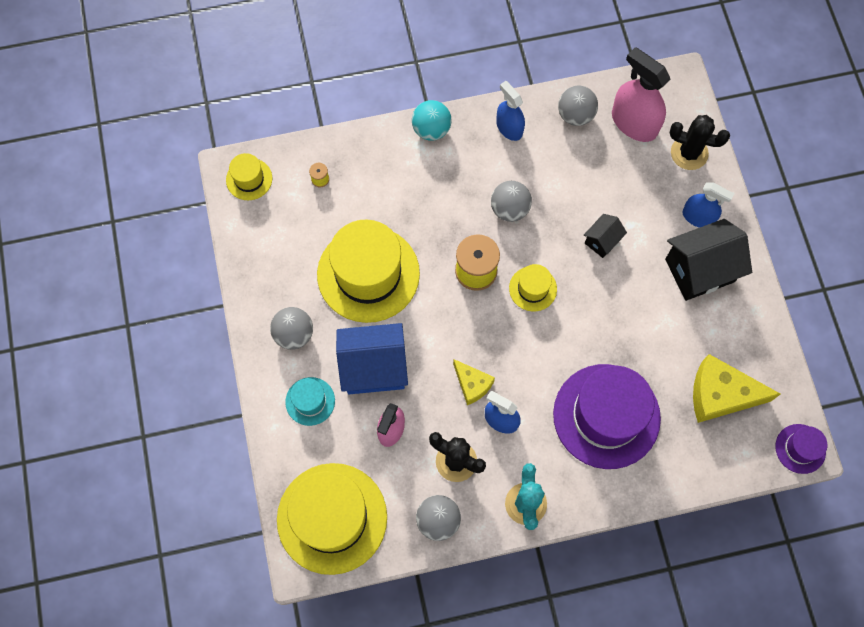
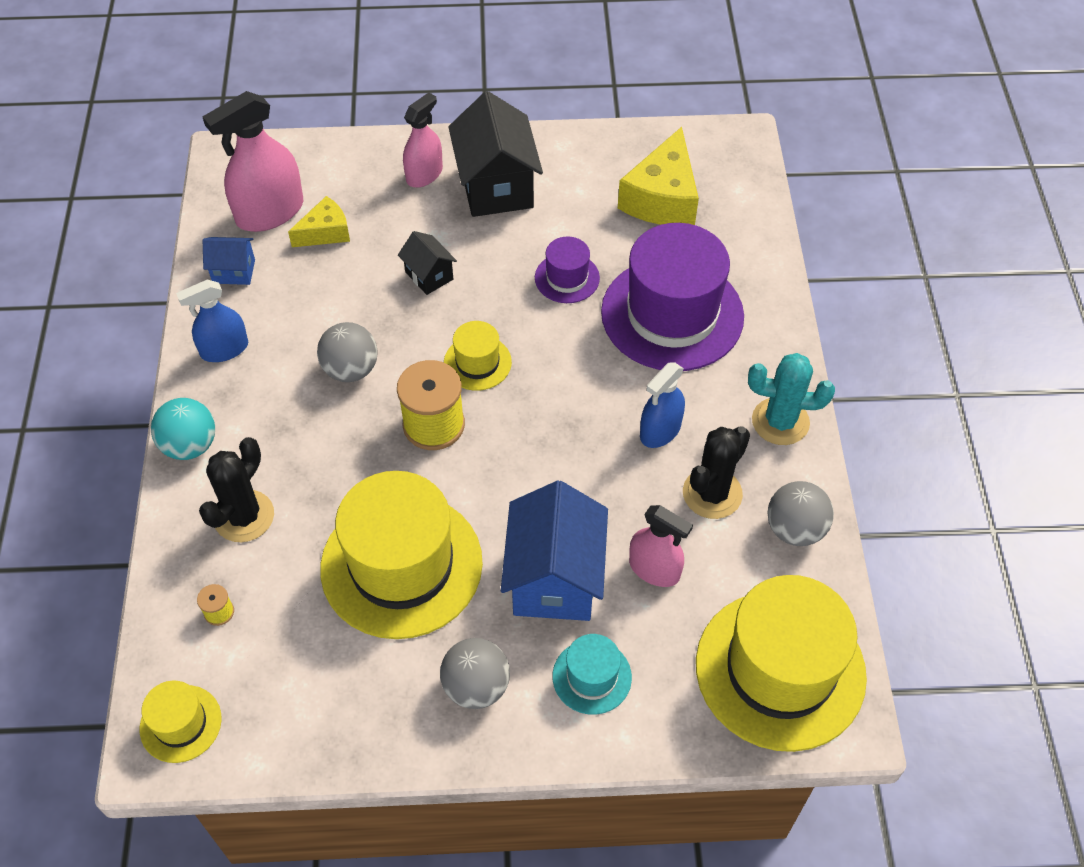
camera: 80 degrees left, 15 degrees down
(472, 384) = (603, 456): yellow cheese -> yellow cheese (325, 232)
(575, 115) = (234, 271): grey ball -> blue house
(689, 153) = (333, 166): black cactus -> black cactus (244, 516)
(698, 217) = (424, 174): blue spray bottle -> pink spray bottle
(800, 448) = (739, 141): purple hat -> purple hat (567, 278)

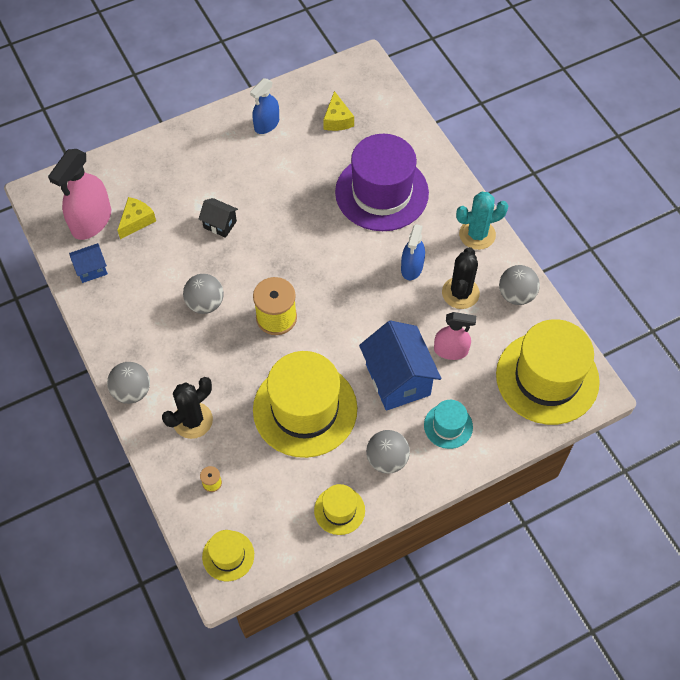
camera: 25 degrees left, 5 degrees up
(190, 445) = (132, 391): turquoise ball -> grey ball
(224, 349) = (116, 322): blue spray bottle -> blue spray bottle (266, 124)
(244, 516) = (192, 420): black cactus -> black cactus turned 45 degrees clockwise
(424, 174) = (178, 158): pink spray bottle -> none
(477, 363) = (281, 268): yellow hat -> yellow hat (339, 510)
(496, 187) = (229, 150): black house -> none
(567, 278) = (306, 193): purple hat -> none
(662, 198) = (337, 119): yellow cheese -> yellow cheese, size x0.58

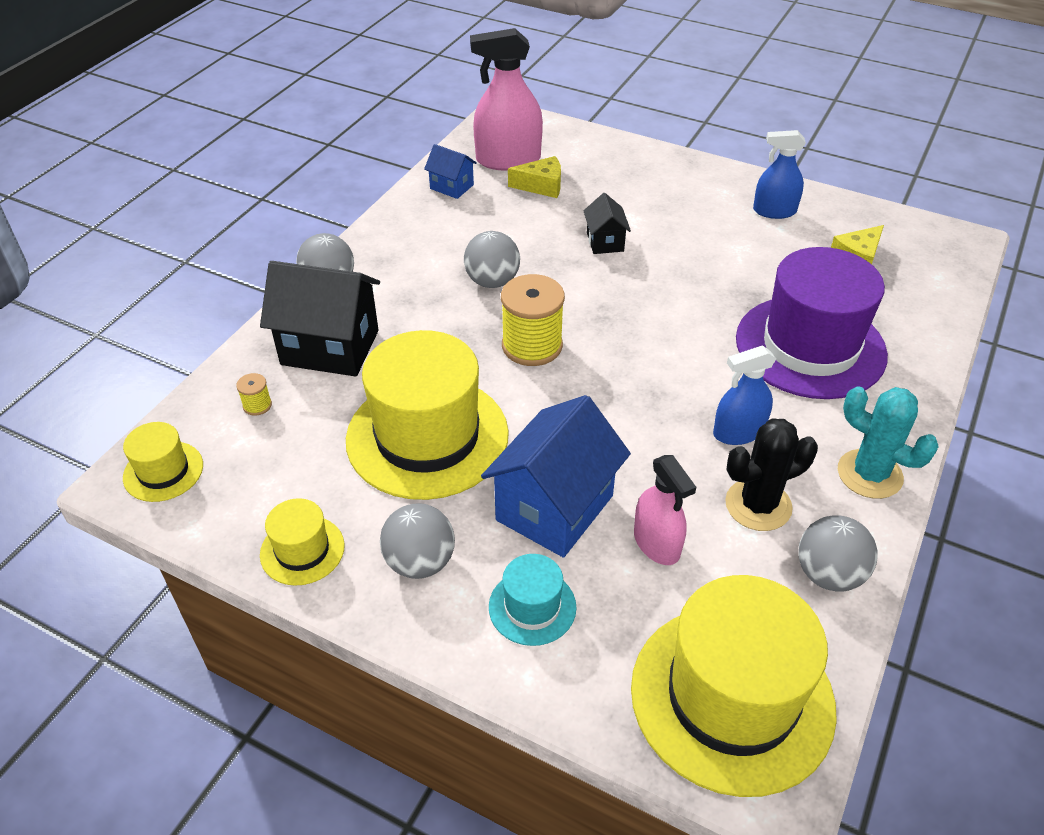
camera: 55 degrees right, 15 degrees down
(192, 420) = (330, 347): black cactus -> black house

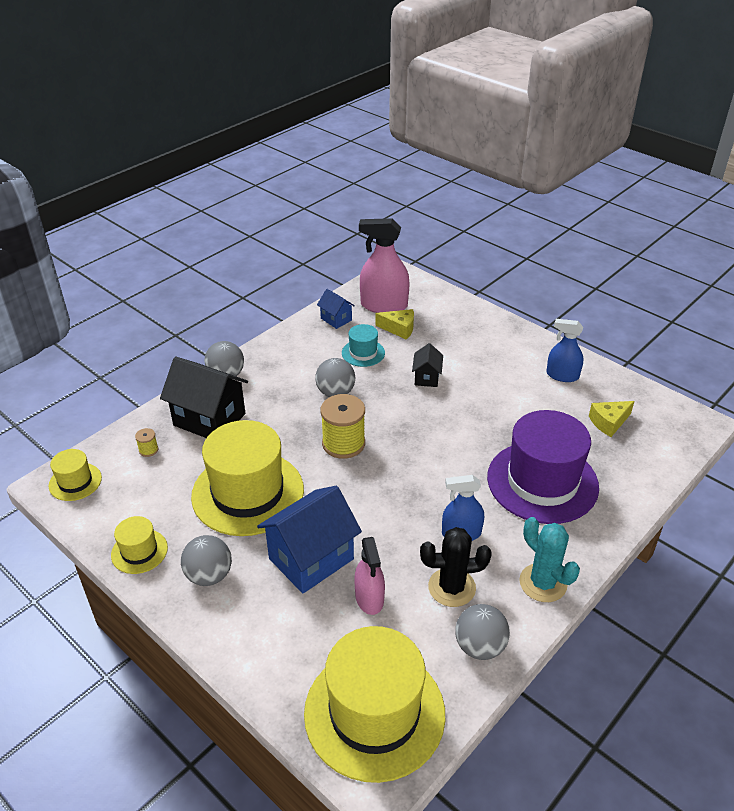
camera: 15 degrees right, 5 degrees down
(532, 607) = (268, 621): turquoise hat -> turquoise hat (363, 353)

